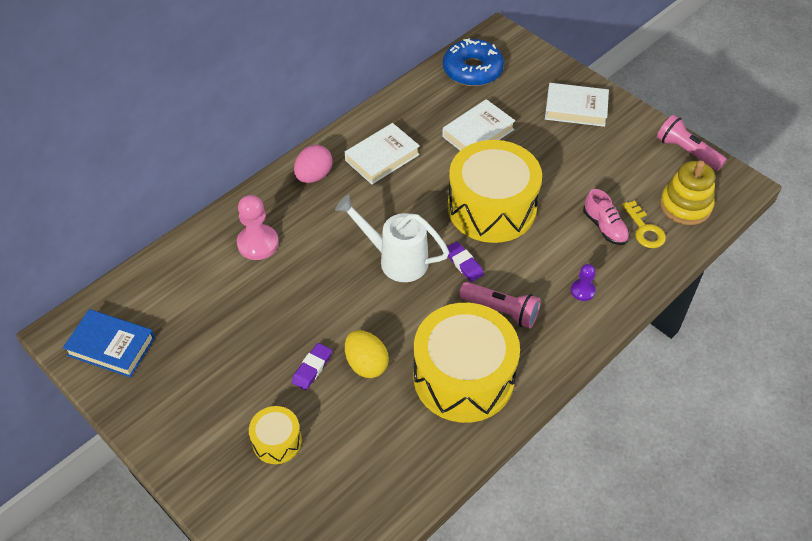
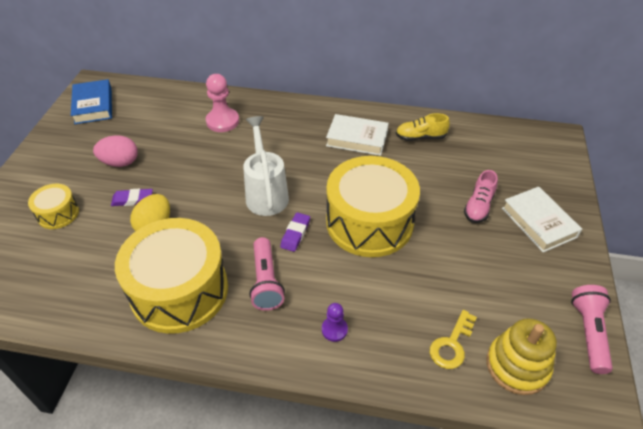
camera: 55 degrees right, 5 degrees down
(314, 176) = (305, 116): pink egg -> pink egg (120, 162)
(421, 115) = (420, 137): none -> yellow shoe
(472, 70) = (500, 141): blue donut -> none
(478, 133) = (439, 176): white book -> none
(604, 227) = (423, 311): pink shoe -> pink shoe (478, 206)

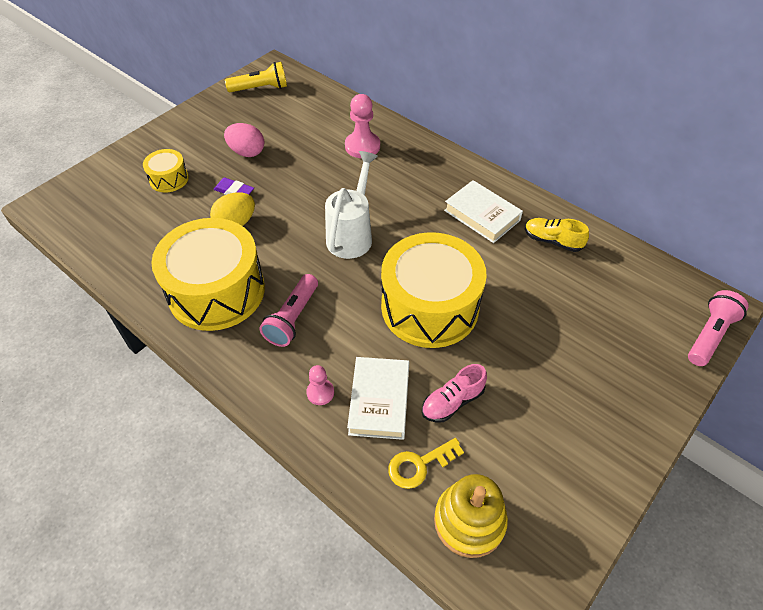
camera: 30 degrees right, 5 degrees up
(93, 105) = (260, 88): blue book -> yellow flashlight
(295, 234) = (351, 286): purple eraser -> none
(334, 330) = (320, 392): purple pawn -> pink pawn
(478, 206) = (558, 342): pink shoe -> pink shoe (452, 402)
(539, 222) = (615, 391): white book -> white book (379, 401)
(588, 332) = (575, 532): pink flashlight -> pink flashlight (709, 335)

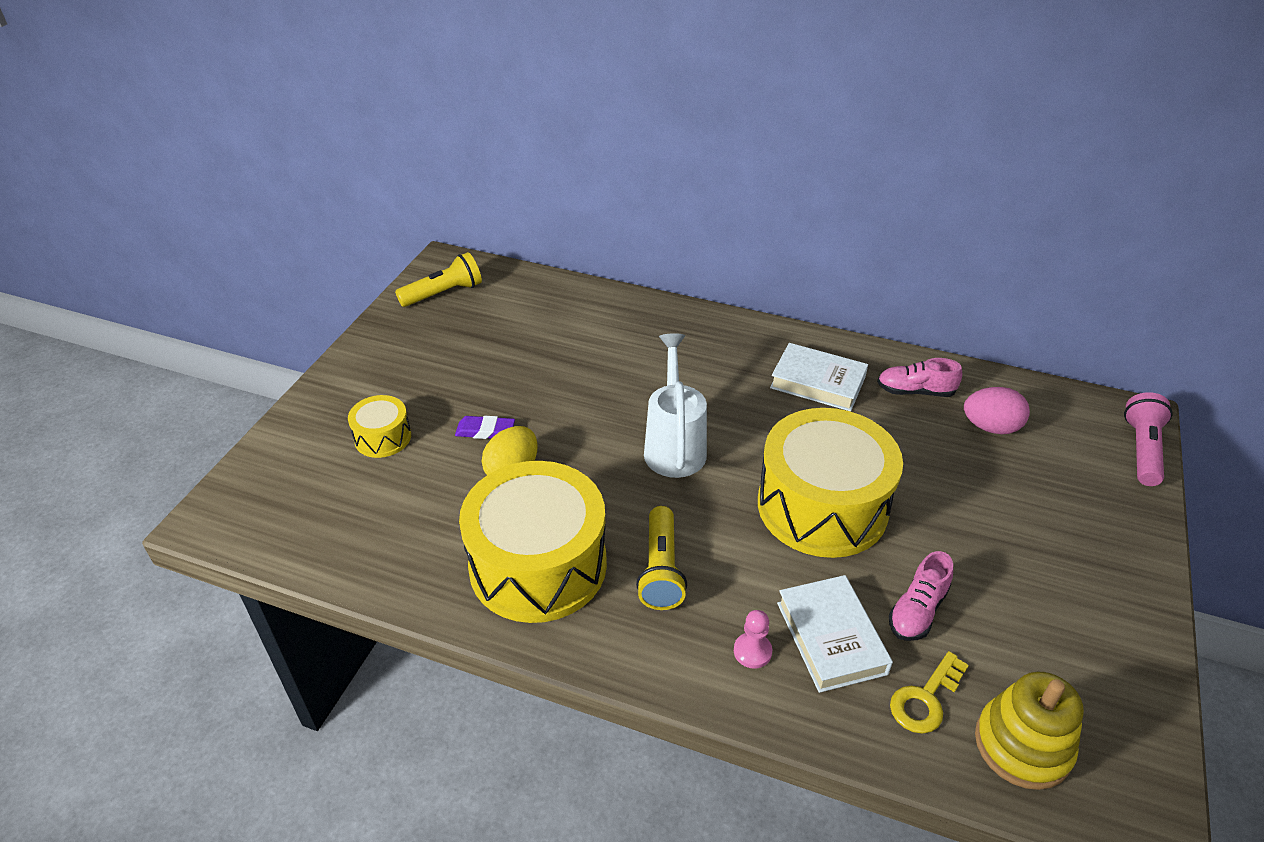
camera: 20 degrees left, 10 degrees down
(247, 152) = (473, 377): pink egg -> pink egg (990, 427)
(292, 318) = (661, 570): pink flashlight -> yellow flashlight
(362, 146) = (622, 335): pink pawn -> none
(552, 241) = (915, 391): yellow shoe -> pink shoe

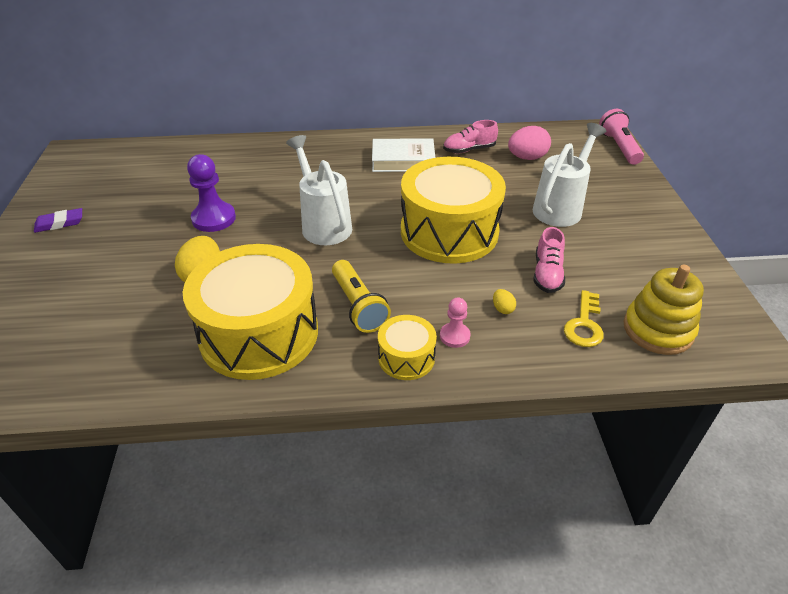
camera: 25 degrees left, 0 degrees up
(383, 437) = (73, 285): yellow drum -> yellow drum (406, 357)
(444, 293) = (80, 172): yellow flashlight -> none
(485, 431) = (165, 255): purple eraser -> purple eraser (59, 223)
(556, 398) = (214, 218): none -> purple pawn
(831, 638) = (502, 309): white book -> yellow egg
(994, 519) = (561, 207): none -> white watering can

